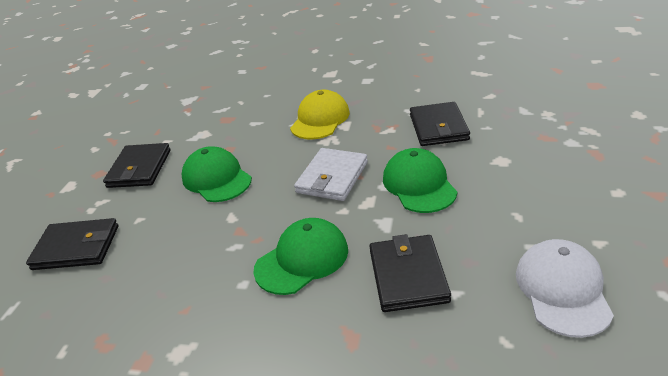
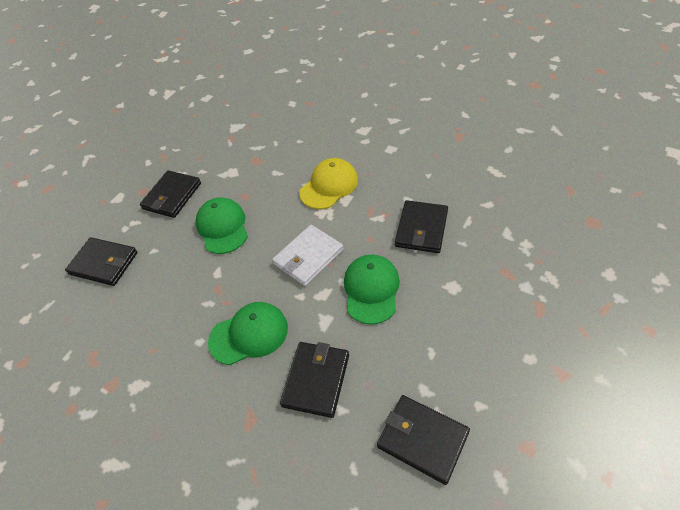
camera: 20 degrees right, 15 degrees up
(562, 290) = (422, 439): white cap -> black wallet

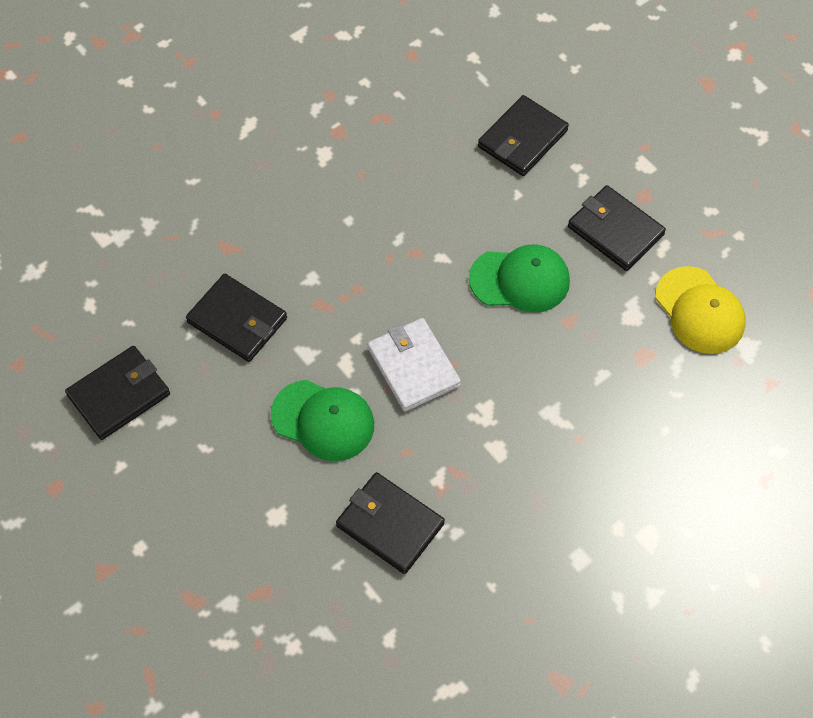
camera: 105 degrees right, 10 degrees up
(249, 334) = (331, 271): green cap -> none
(329, 186) = (536, 437): yellow cap -> yellow cap (699, 311)

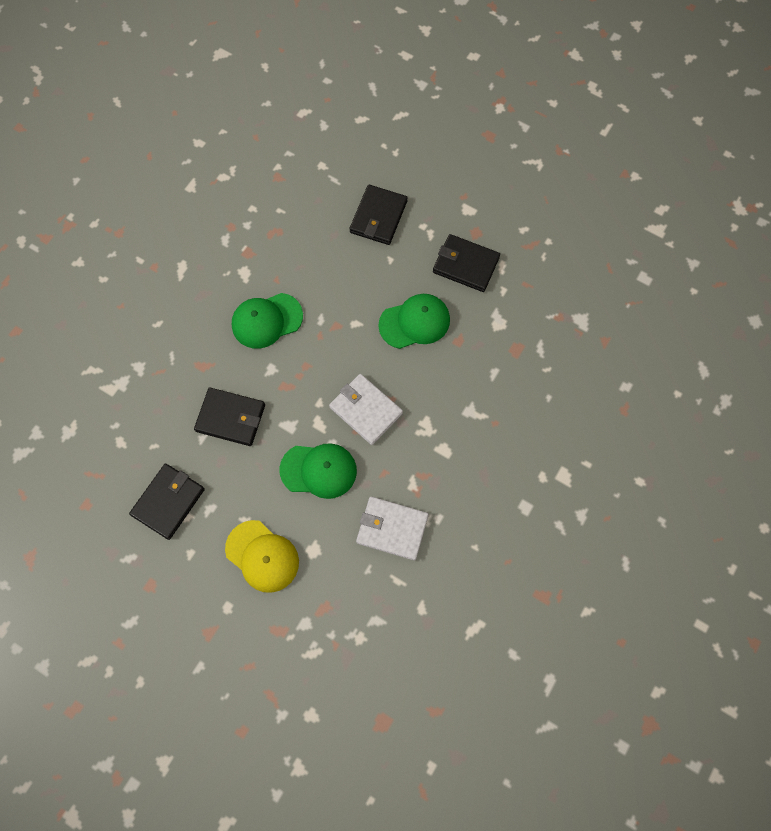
camera: 20 degrees left, 10 degrees up
(329, 219) = (266, 320): none -> green cap
(389, 524) = (392, 529): black wallet -> white wallet
(699, 311) = (541, 304): yellow cap -> yellow cap (262, 556)

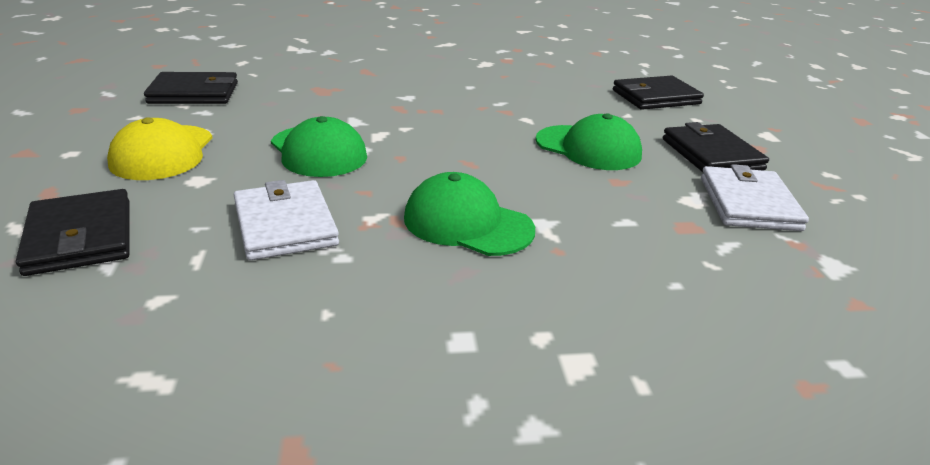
camera: 50 degrees right, 40 degrees down
(231, 418) = (326, 94): black wallet -> black wallet (80, 237)
(266, 320) = (456, 82): green cap -> green cap (467, 223)
(365, 410) = (434, 154): white wallet -> white wallet (748, 203)

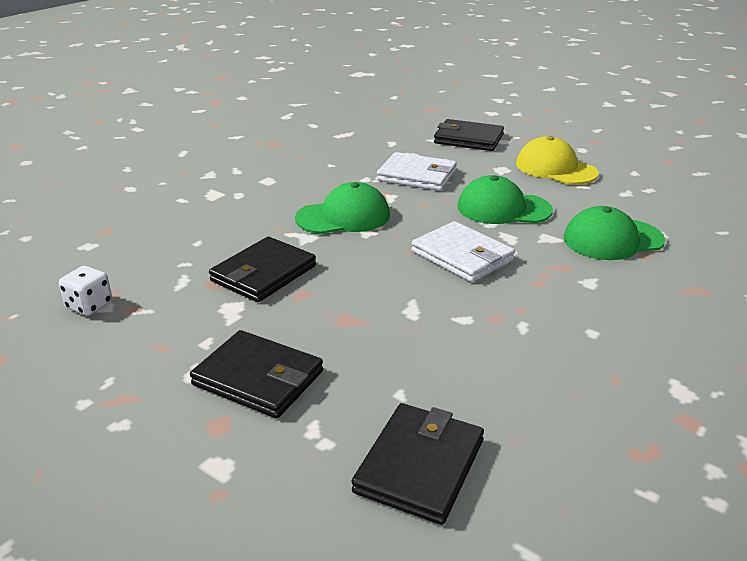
camera: 135 degrees right, 0 degrees up
(194, 93) = (678, 198): black wallet -> black wallet (263, 273)
(588, 148) = (366, 315): green cap -> green cap (612, 239)
(748, 203) = (187, 329): white wallet -> white wallet (462, 256)
(849, 269) = (89, 306): none -> white dice

